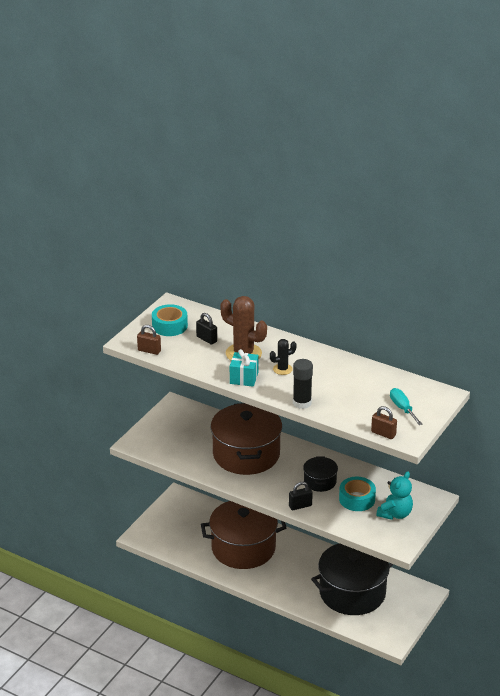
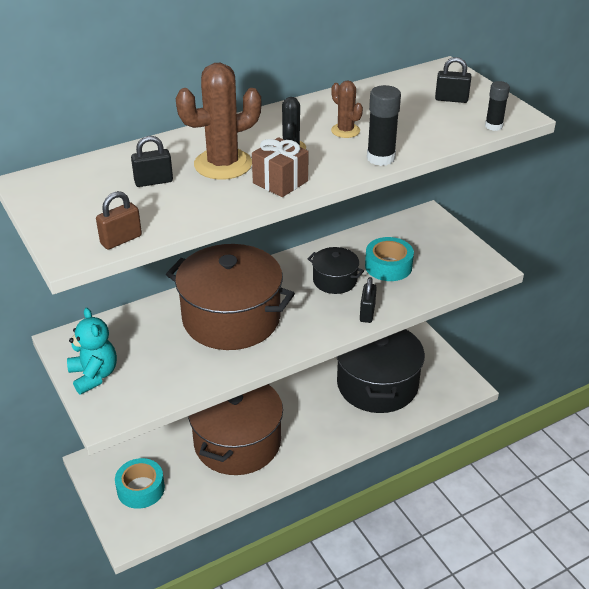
camera: 60 degrees left, 5 degrees up
(169, 326) = (81, 201): turquoise tape -> turquoise tape (141, 489)
(244, 378) = (280, 182): turquoise gift -> brown gift
(321, 381) = (345, 131): none -> brown cactus
(383, 434) = (493, 126): brown padlock -> black glue stick
(395, 514) = (434, 250): turquoise teddy bear -> turquoise teddy bear (94, 375)
(402, 408) = (451, 99): turquoise screwdriver -> black padlock

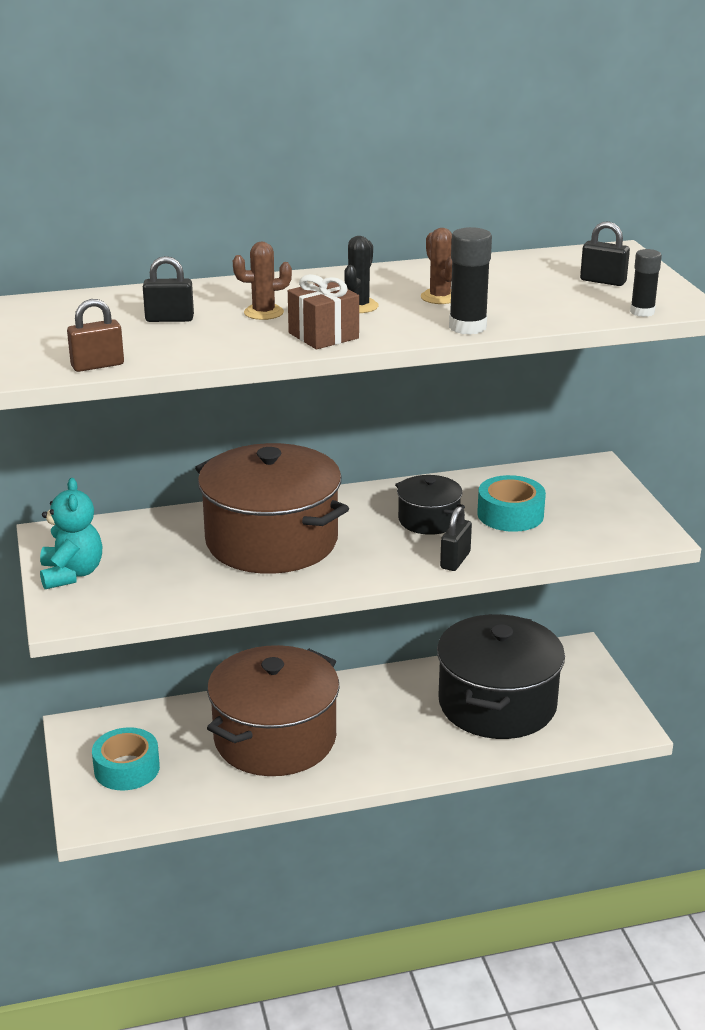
camera: 15 degrees right, 10 degrees down
(223, 164) = (263, 312): brown cactus -> brown cactus, size x0.53

